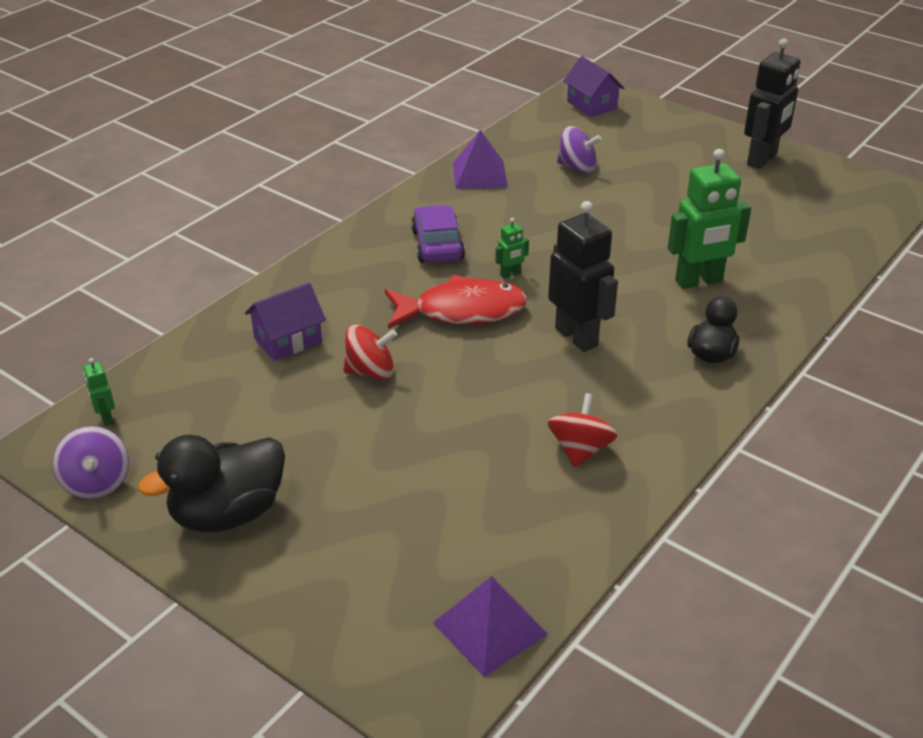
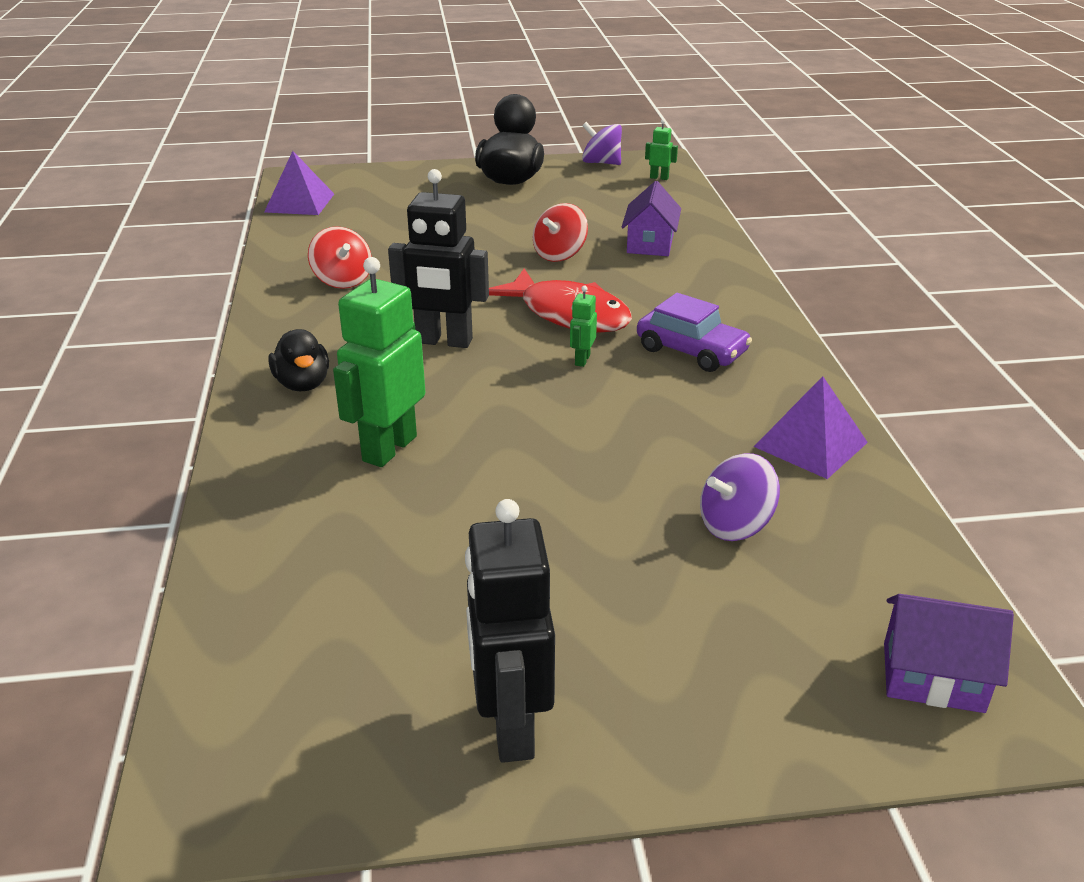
camera: 135 degrees right, 5 degrees down
(462, 311) = (568, 314): red fish -> red fish turned 90 degrees counterclockwise

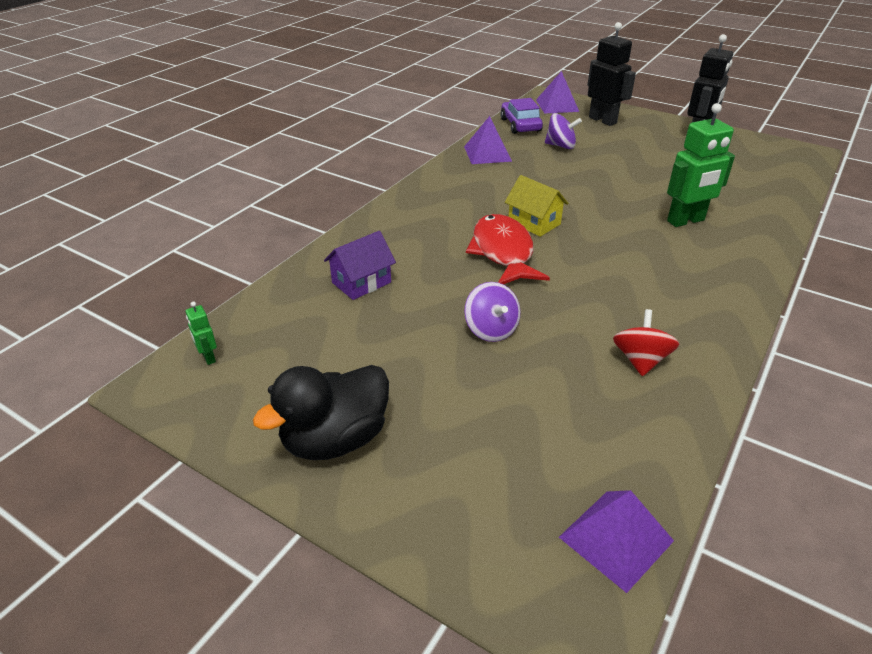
camera: 140 degrees left, 5 degrees up
(303, 384) = (719, 275): black duck -> none
(444, 341) = (604, 267): black robot -> black robot (603, 120)
(559, 254) = (439, 304): red spinning top -> none
(582, 360) = (534, 223): green robot -> yellow house
(601, 163) = (205, 418): purple spinning top -> purple spinning top (491, 329)
(691, 351) = (468, 204): purple car -> purple car (520, 125)
(933, 677) = (557, 105): purple house -> purple pyramid

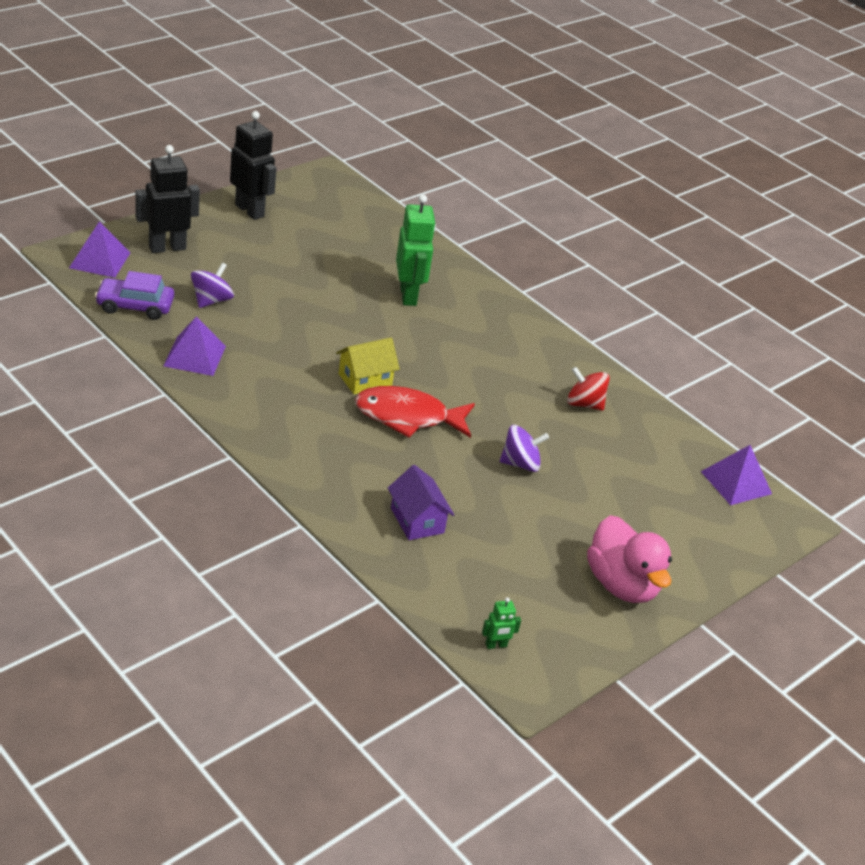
camera: 80 degrees left, 0 degrees up
(335, 439) = (622, 584): black duck -> pink duck

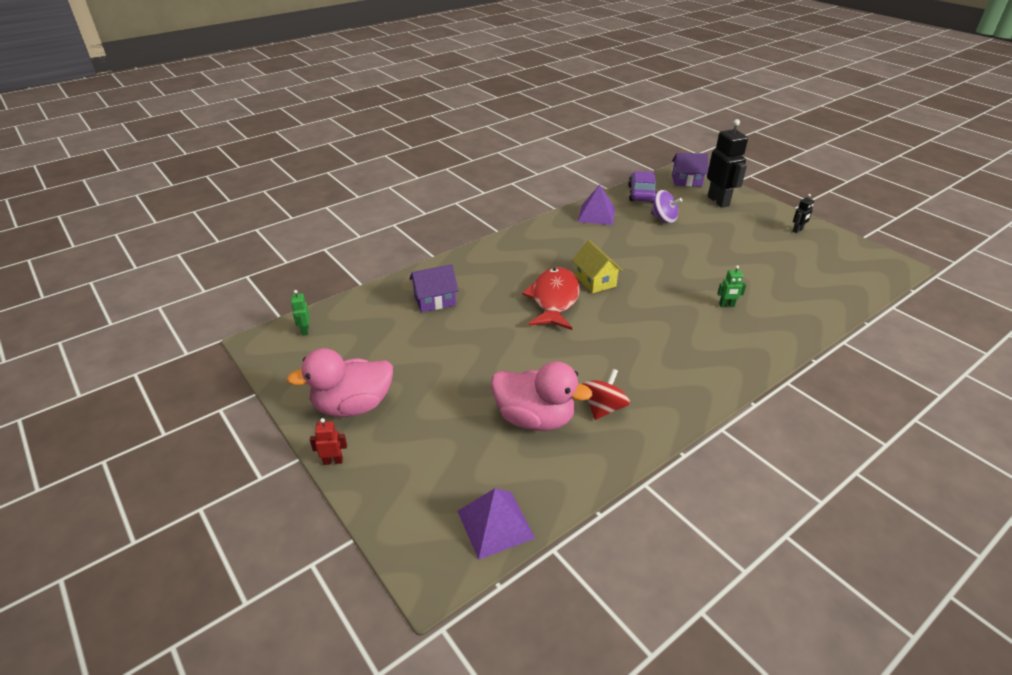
camera: 100 degrees right, 0 degrees up
(100, 260) = (686, 181): purple pyramid -> purple house
(250, 210) = (797, 230): black robot -> black robot, size x0.45
(408, 295) = (726, 305): green robot -> green robot, size x0.45
(520, 463) = (505, 357): purple spinning top -> none
(608, 449) = (535, 418): none -> pink duck
(700, 593) = (333, 461): none -> red robot

